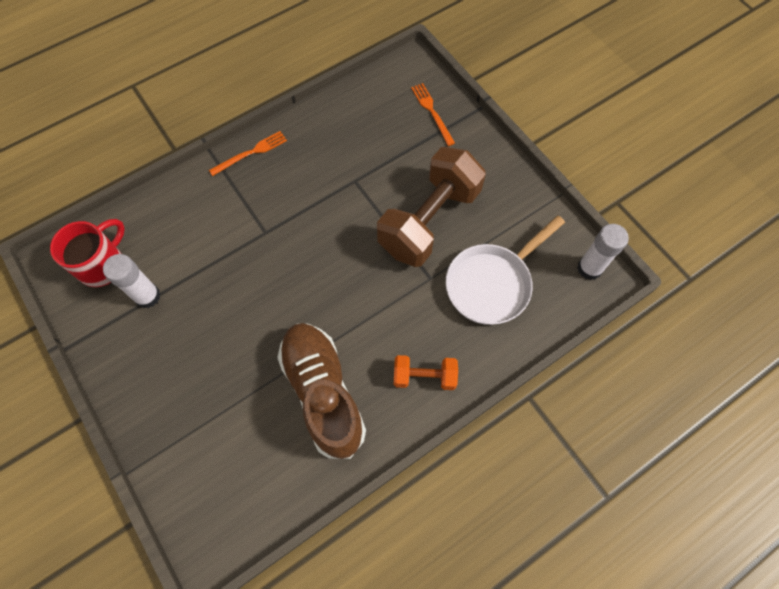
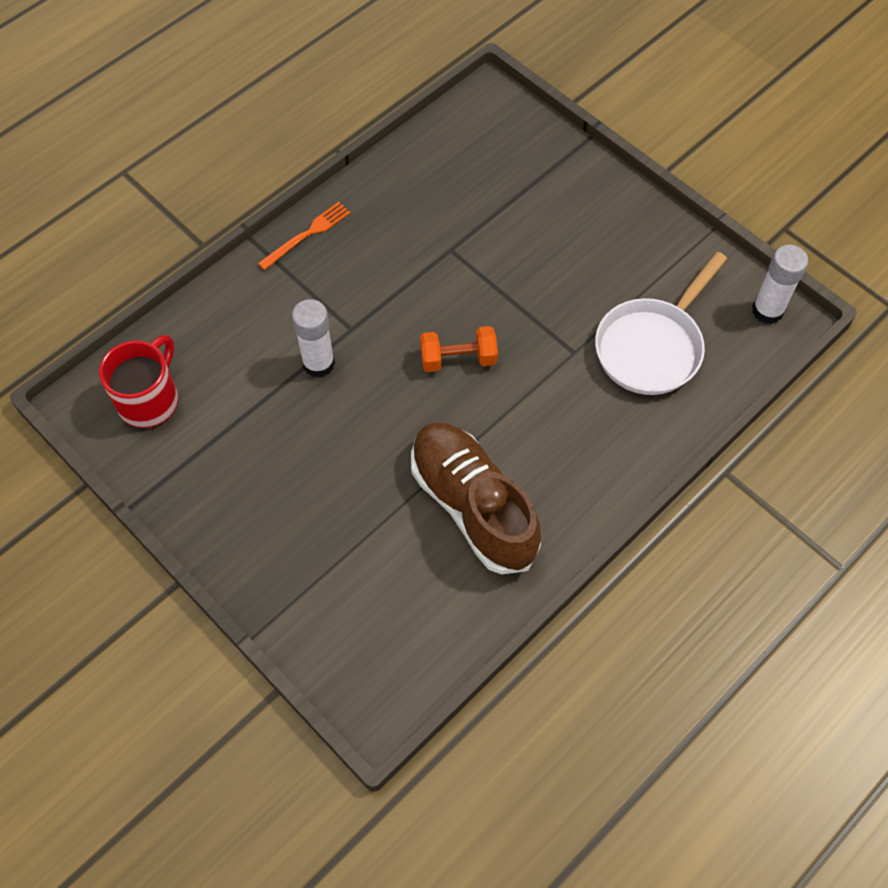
camera: 10 degrees left, 5 degrees down
(147, 296) = (219, 428): white glue stick -> white glue stick (318, 363)
(424, 376) = (593, 467): orange dumbbell -> orange dumbbell (458, 359)
(429, 221) = (557, 284): brown dumbbell -> none
(432, 112) = (529, 151): orange fork -> none

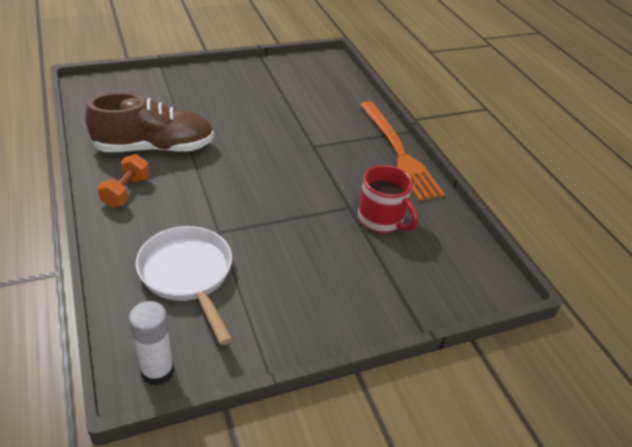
camera: 110 degrees right, 20 degrees down
(149, 399) = (317, 74): red mug -> red mug (381, 220)
(307, 234) = (399, 152): orange fork -> orange fork, size x2.07
(318, 363) = (297, 127): white glue stick -> none
(458, 359) = (258, 178): orange dumbbell -> orange dumbbell (126, 191)

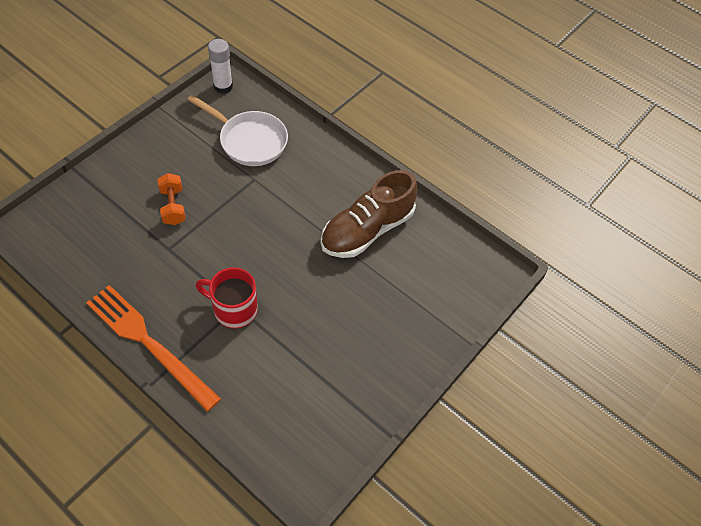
camera: 150 degrees right, 15 degrees up
(126, 191) = (346, 179): orange dumbbell -> orange dumbbell (173, 206)
(381, 220) = (136, 248): red mug -> red mug (234, 309)

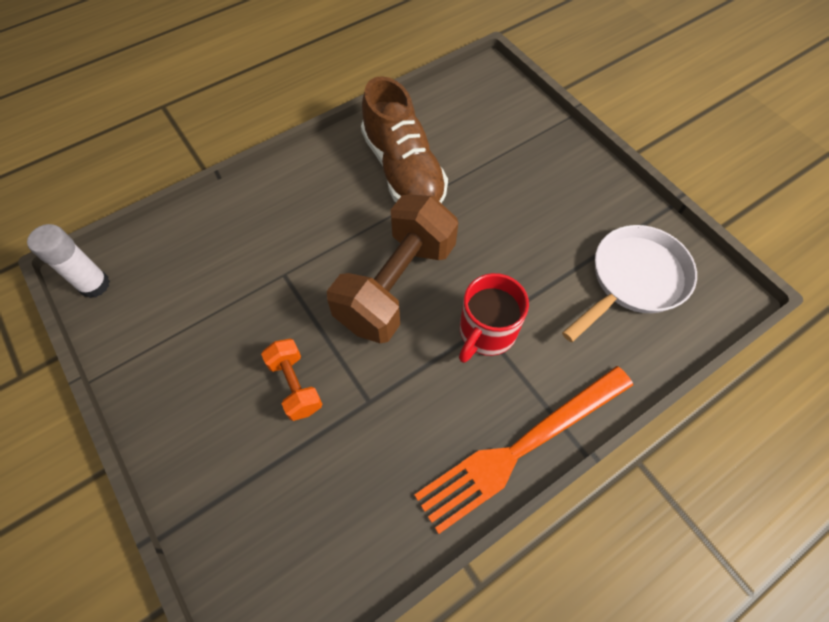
camera: 70 degrees left, 5 degrees up
(173, 206) = (295, 385): orange dumbbell -> orange dumbbell turned 60 degrees clockwise
(249, 141) = (214, 268): white pan -> white pan (634, 280)
(260, 246) = (396, 285): none -> brown dumbbell

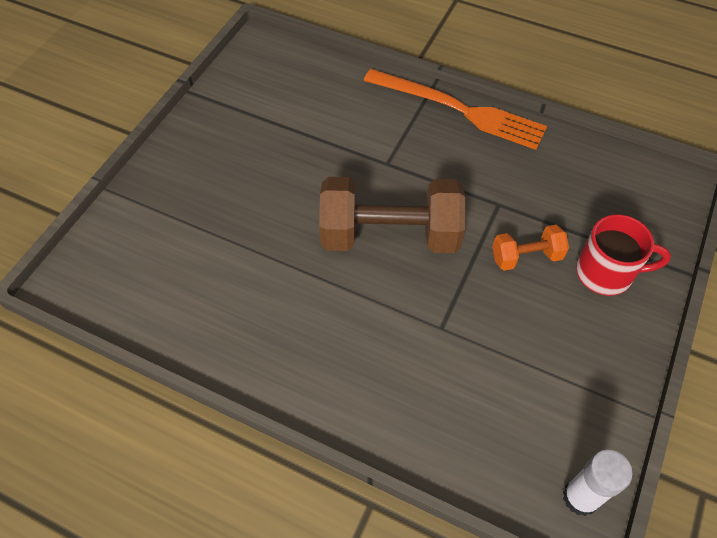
camera: 120 degrees left, 5 degrees down
(295, 385) = (526, 257): orange dumbbell -> orange dumbbell turned 45 degrees clockwise
(403, 170) = (256, 294): brown shoe -> none
(486, 332) = (389, 160): red mug -> red mug (606, 273)
(634, 280) = (279, 93): white pan -> none

